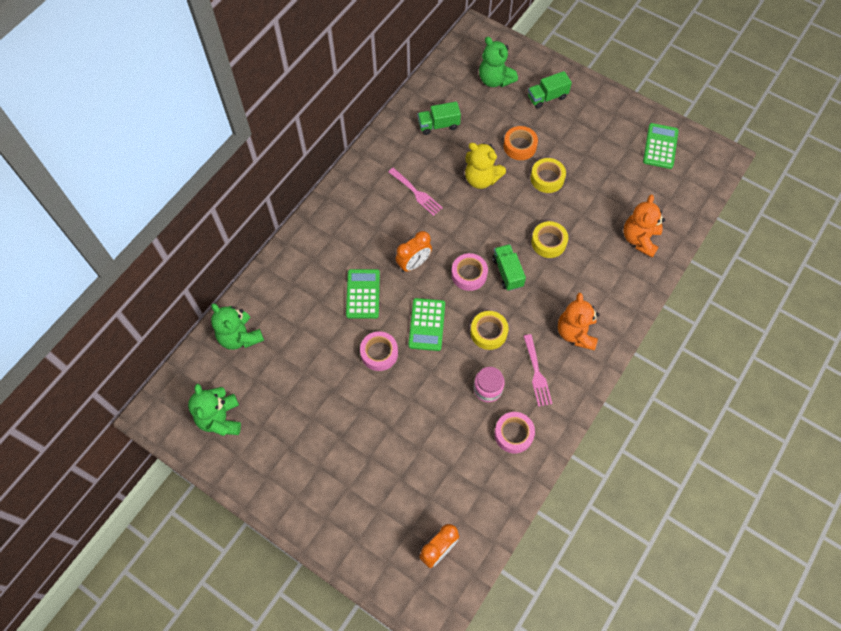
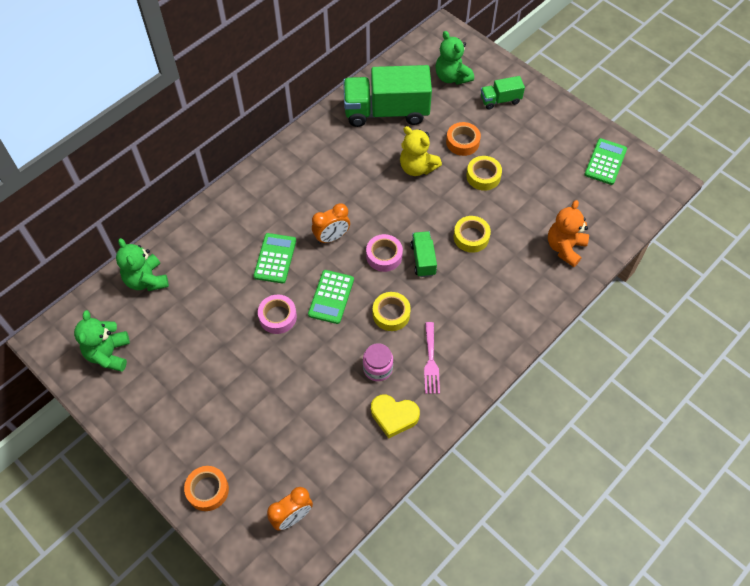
camera: 10 degrees right, 5 degrees down
(351, 538) = (207, 490): none -> orange tape
(416, 193) = (350, 172): pink fork -> none
(438, 125) = (386, 111): green truck -> green truck, size x2.09
(513, 434) = (394, 416): pink tape -> yellow heart
(576, 333) = (479, 328): orange teddy bear -> none

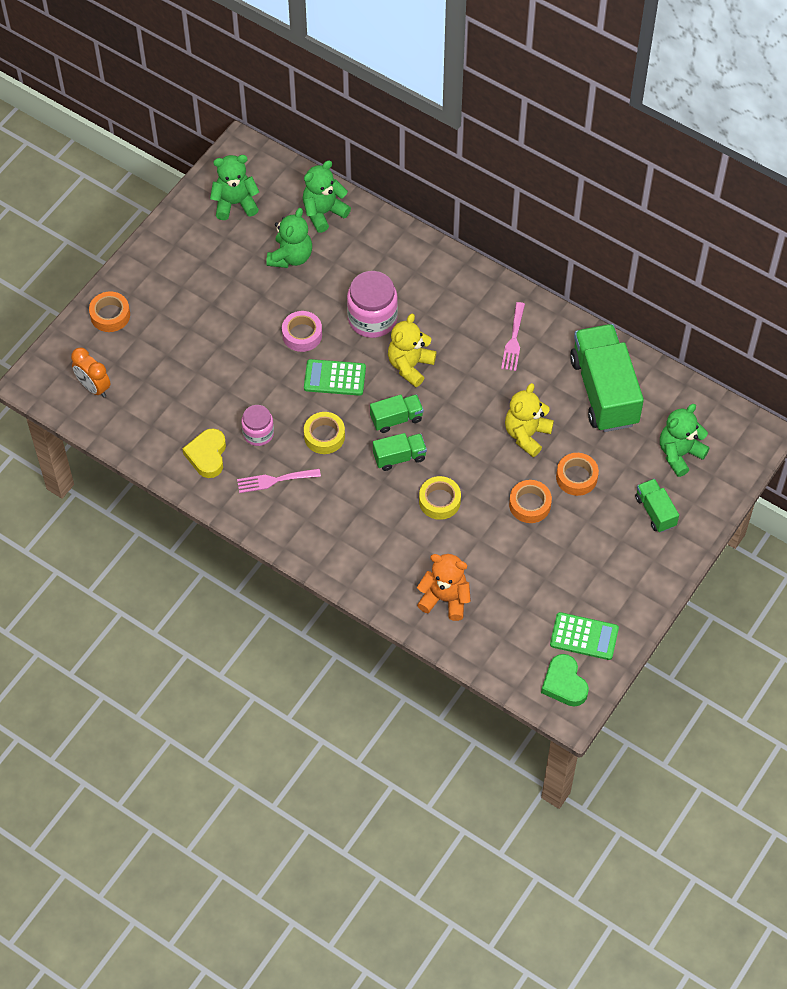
camera: 80 degrees right, 0 degrees up
(187, 314) = (290, 257): none -> green teddy bear
(275, 258) = (372, 318): green calculator -> pink jar
(324, 161) = (513, 340): none -> pink fork
(332, 237) = (410, 366): orange clock -> yellow teddy bear
(384, 256) = (396, 419): pink tape -> green truck
(483, 176) = (530, 504): yellow tape -> orange tape
(645, 181) = (564, 683): none -> green heart

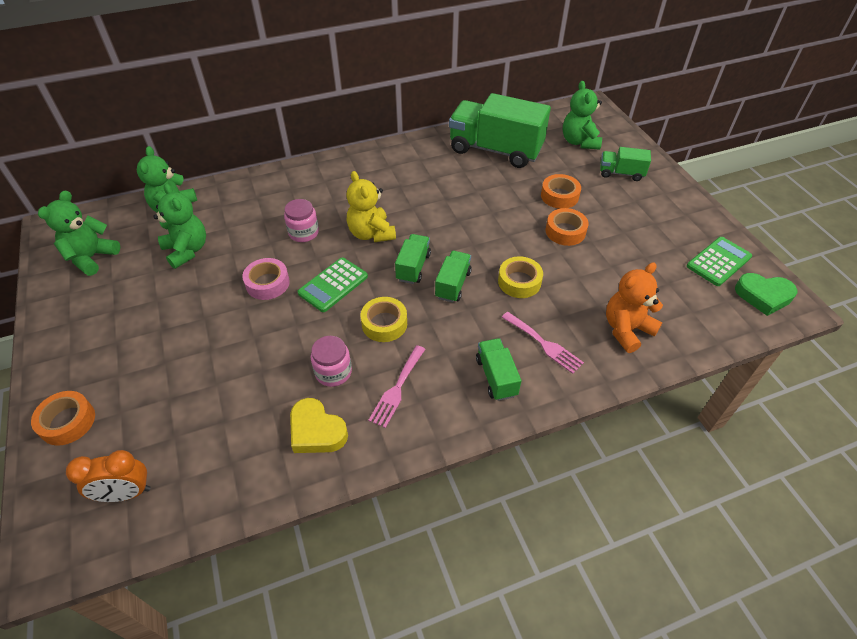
camera: 55 degrees left, 10 degrees down
(331, 535) = (496, 377): none -> green truck
(372, 318) = (304, 233): pink jar -> pink jar, size x0.61
(513, 340) = (408, 170): pink fork -> pink fork (544, 344)
(527, 434) = (498, 203): yellow teddy bear -> none

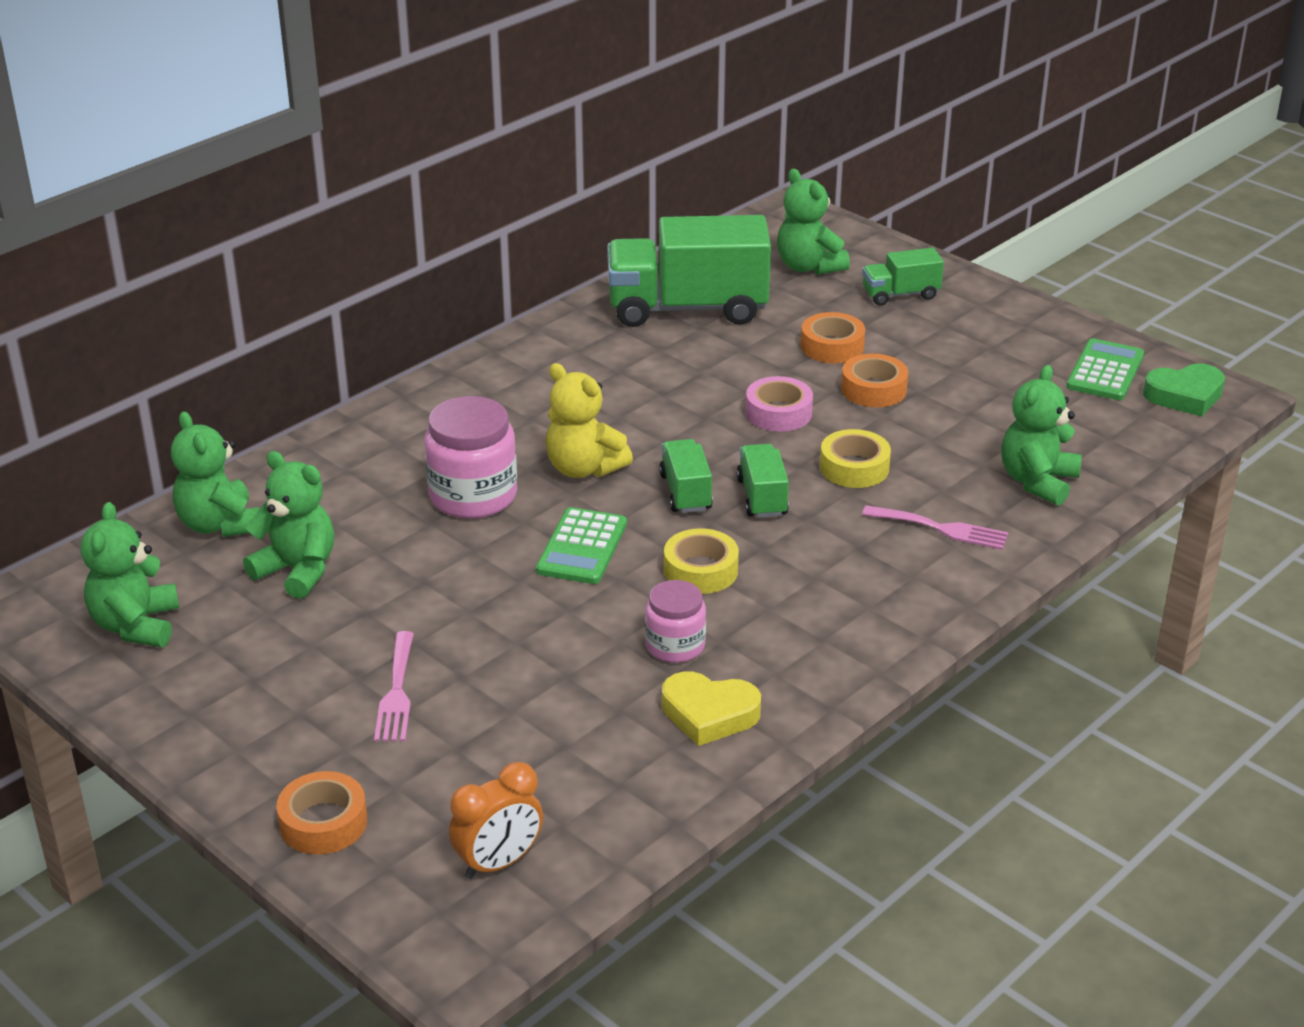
camera: 25 degrees left, 15 degrees down
(267, 283) = (476, 574): pink tape -> pink tape (778, 413)
(304, 233) = (473, 496): pink jar -> pink jar, size x1.64
(397, 389) = (781, 636): pink fork -> pink fork (396, 693)
(496, 377) = (905, 583): green truck -> none
(626, 329) = (1037, 482): orange teddy bear -> green teddy bear

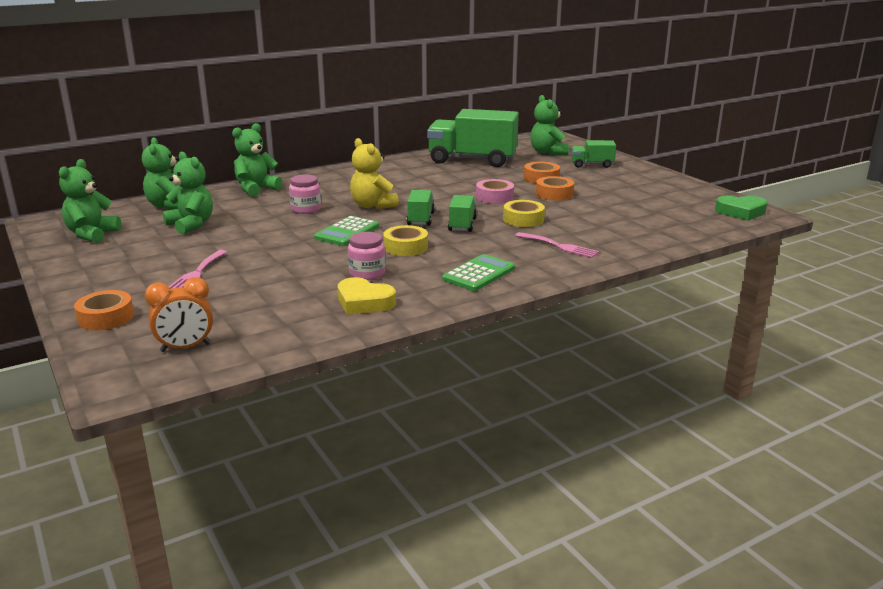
camera: 15 degrees right, 10 degrees down
(473, 496) = (306, 209): pink jar -> pink jar, size x0.61
(1037, 482) = (630, 235): green teddy bear -> green teddy bear (256, 189)
(1105, 371) = (696, 199): green calculator -> green calculator (479, 274)

